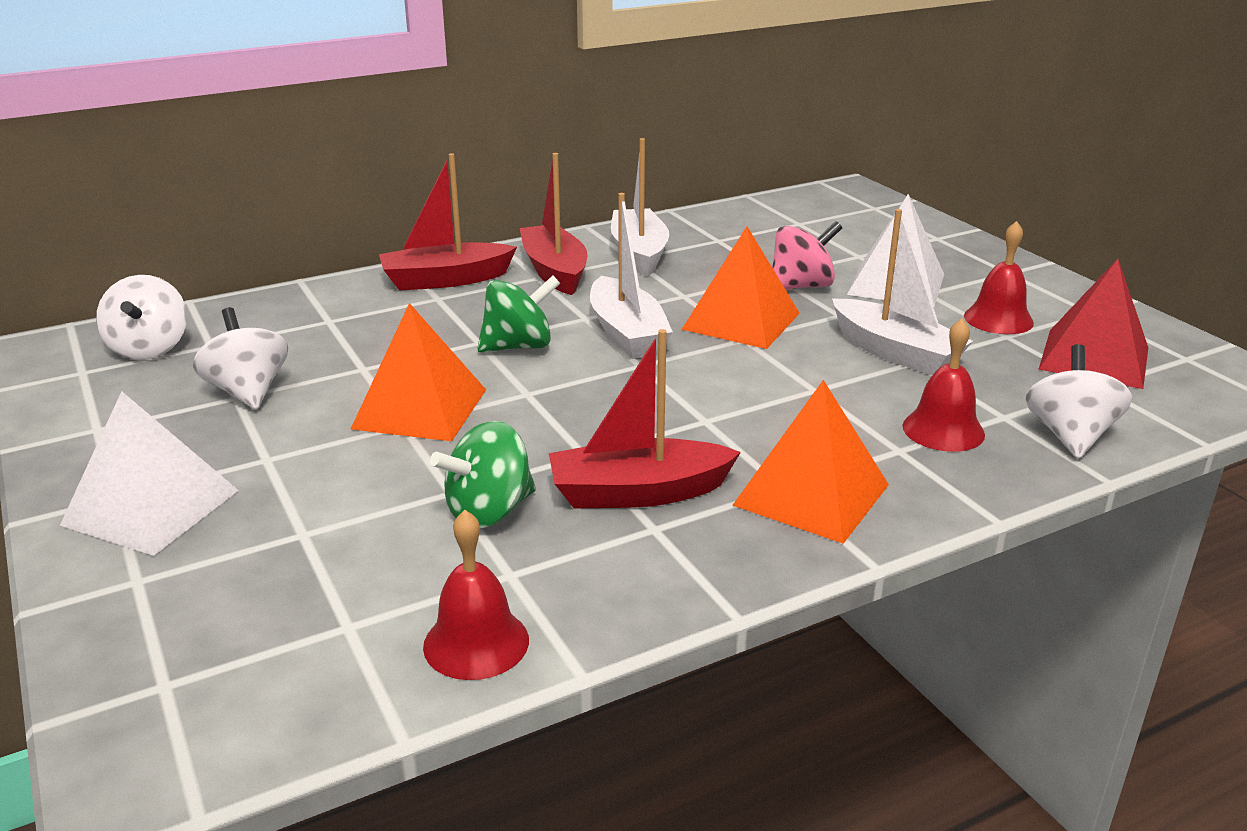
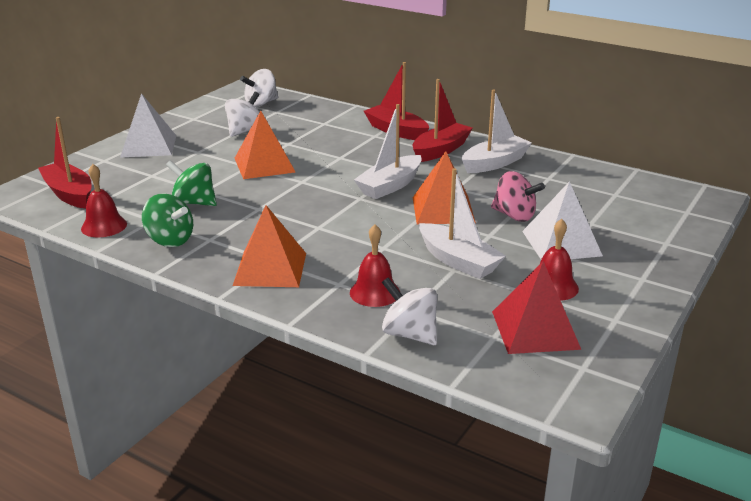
camera: 60 degrees right, 0 degrees up
(519, 346) = (345, 166): green spinning top -> green spinning top (170, 240)
(638, 492) = (235, 228): red boat -> red boat (69, 194)
(895, 352) = (458, 261): white boat -> white boat turned 60 degrees counterclockwise
(1070, 436) = (409, 334): white spinning top -> white spinning top turned 120 degrees counterclockwise

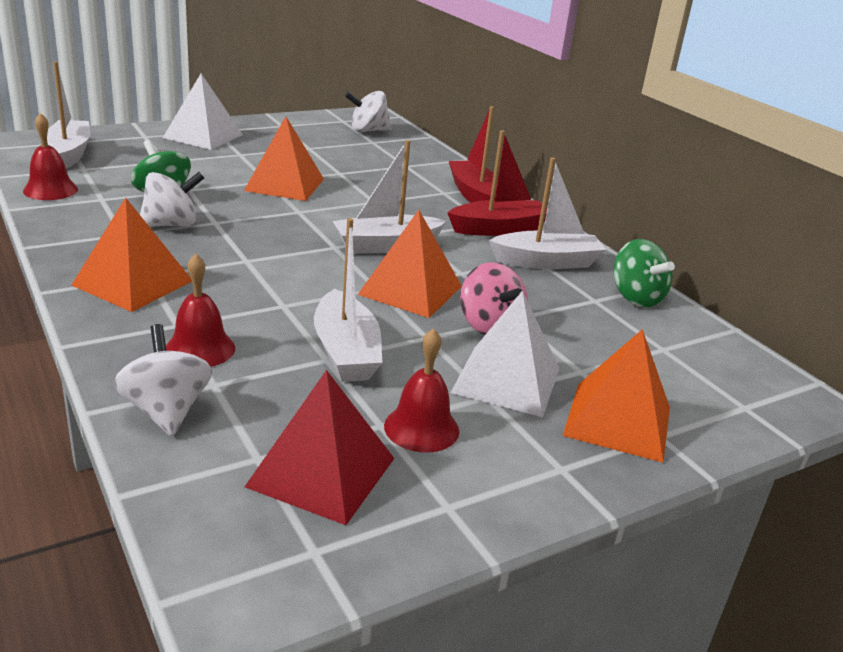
camera: 25 degrees right, 0 degrees up
(69, 194) = (69, 154): red boat -> white boat
(170, 240) = (85, 222): green spinning top -> green spinning top (636, 298)
(245, 131) = (314, 149): white spinning top -> white spinning top (171, 225)
(639, 243) = (618, 421): none -> orange pyramid

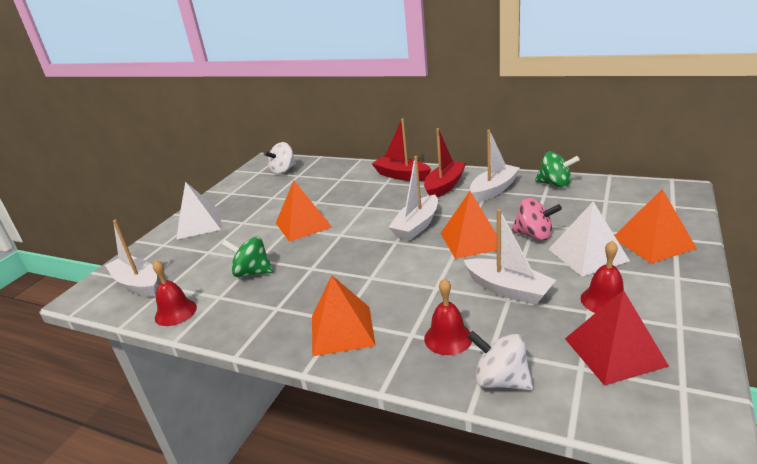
camera: 30 degrees left, 0 degrees up
(171, 225) = (292, 285): white spinning top -> none

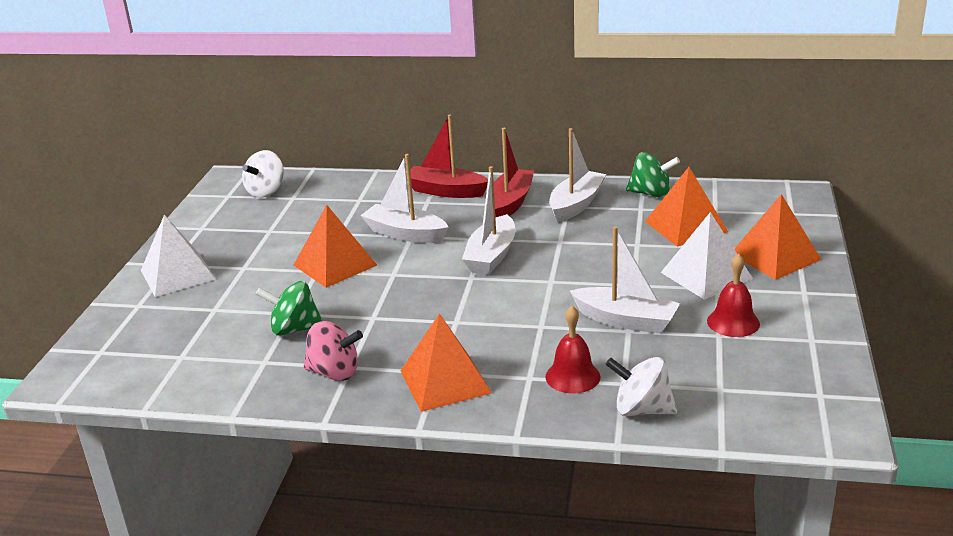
camera: 15 degrees left, 0 degrees up
(137, 284) = (134, 357): white boat -> white boat (405, 234)
(175, 312) = (214, 384): red bell -> none
(471, 240) = (566, 269): orange pyramid -> orange pyramid (685, 226)
(534, 235) = (640, 257): pink spinning top -> pink spinning top (334, 373)
(614, 351) = (751, 370): red pyramid -> none

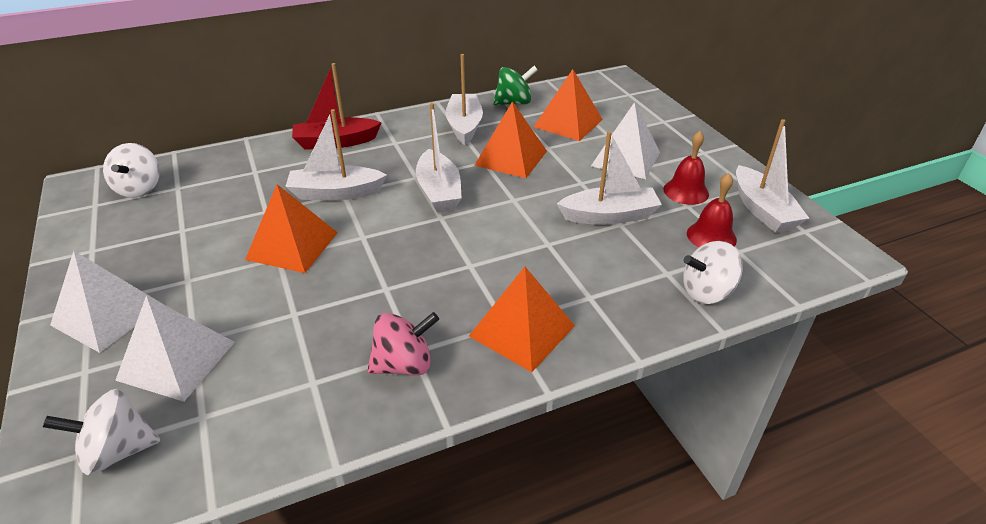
camera: 35 degrees left, 10 degrees up
(120, 358) = (117, 451): none -> white spinning top
(194, 317) = (176, 360): none -> white pyramid
(294, 329) = (313, 331): green spinning top -> none
(510, 203) = (406, 138): red boat -> none
(572, 376) = (623, 282): red bell -> red bell (711, 236)
(775, 256) = (655, 130): orange pyramid -> orange pyramid (511, 158)
(797, 363) = (762, 210): none -> white boat

